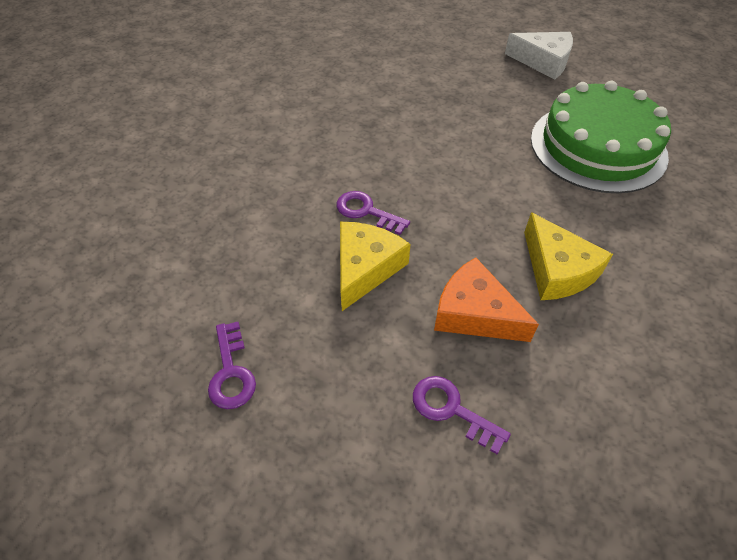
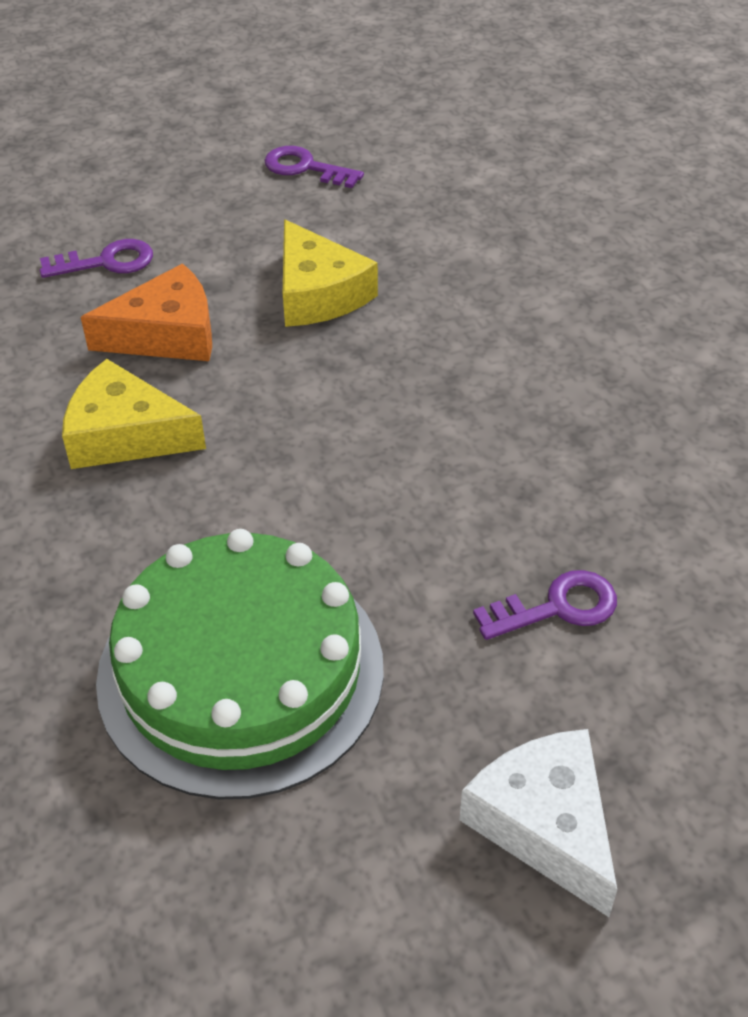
camera: 130 degrees right, 5 degrees down
(366, 212) = (400, 337): purple key -> purple key (557, 607)
(543, 62) = (545, 824): white cheese -> white cheese turned 90 degrees clockwise

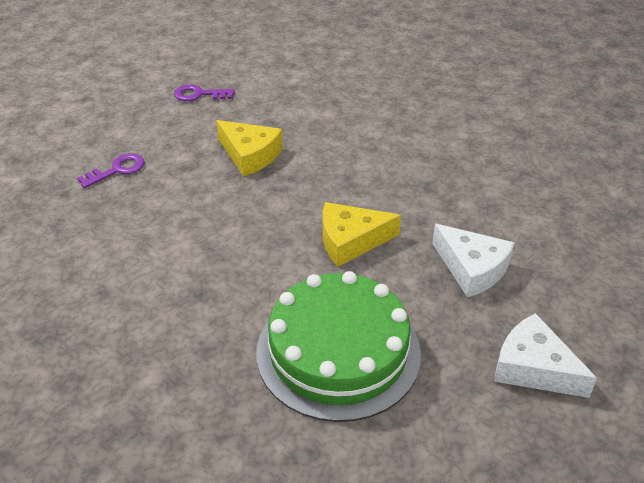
camera: 25 degrees left, 5 degrees down
(125, 435) = (192, 255): yellow cheese -> yellow cheese (350, 241)
(166, 334) = (179, 198): orange cheese -> none
(557, 607) = (472, 268): purple key -> white cheese

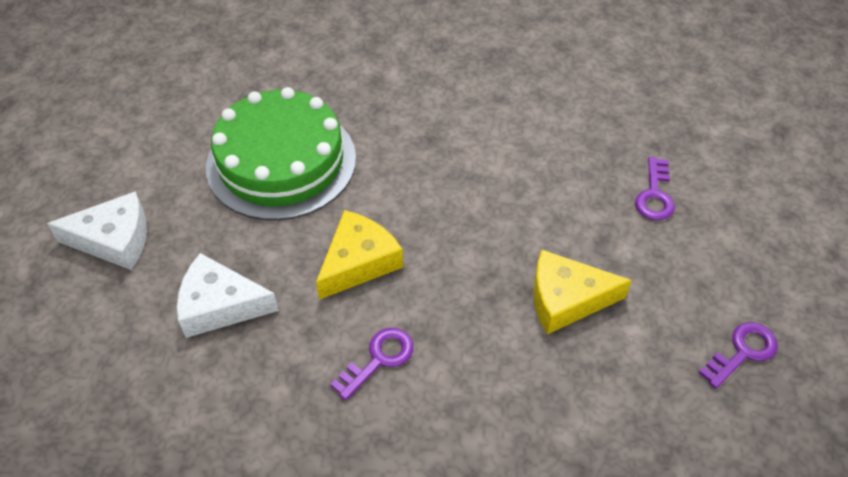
camera: 140 degrees right, 10 degrees up
(390, 186) = (378, 359): none -> purple key

